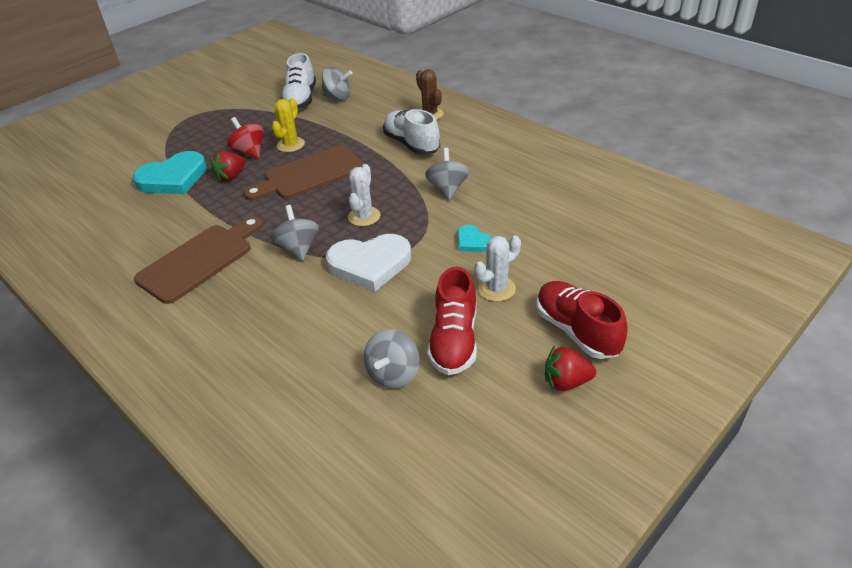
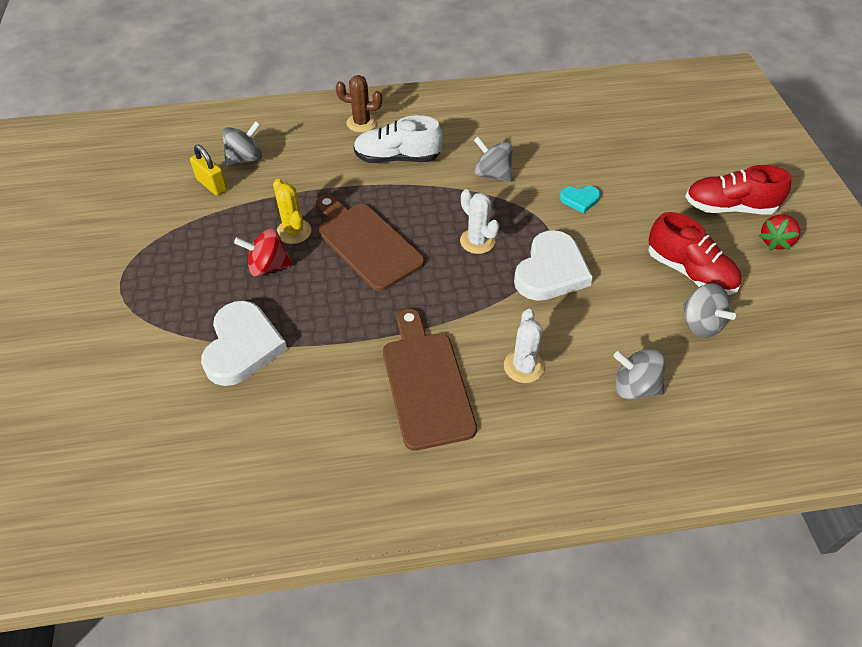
camera: 55 degrees left, 10 degrees up
(173, 178) = (242, 346): turquoise heart -> white heart
(231, 176) = (298, 299): red strawberry -> none
(298, 248) = (480, 304): grey spinning top -> grey spinning top (634, 387)
(300, 99) = (212, 185): white shoe -> yellow padlock
(310, 174) = (366, 243): brown cutting board -> brown cutting board turned 135 degrees clockwise
(496, 289) = (649, 219): white cactus -> white cactus (523, 366)

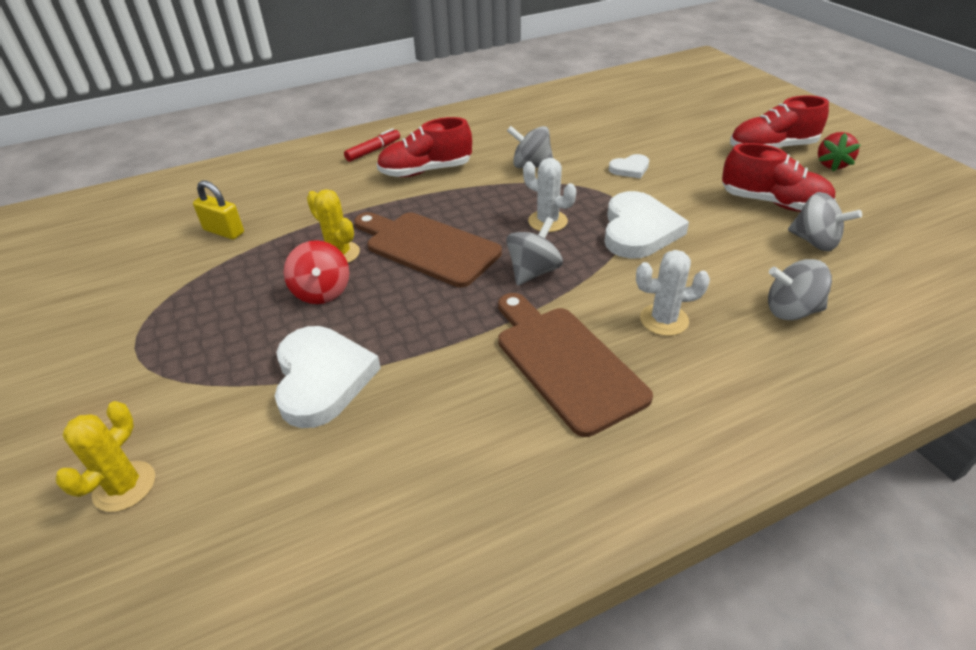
camera: 15 degrees left, 10 degrees down
(89, 395) = (124, 486): none -> yellow cactus
(245, 159) = (256, 202): grey spinning top -> grey spinning top (533, 272)
(268, 266) = (322, 292): red spinning top -> red spinning top turned 90 degrees counterclockwise
(361, 123) = (373, 151): brown cactus -> red marker
(397, 158) = (426, 171): white shoe -> red shoe
(523, 366) = (664, 320): white cactus -> white cactus turned 75 degrees counterclockwise
(580, 200) = (630, 169): turquoise heart -> white heart

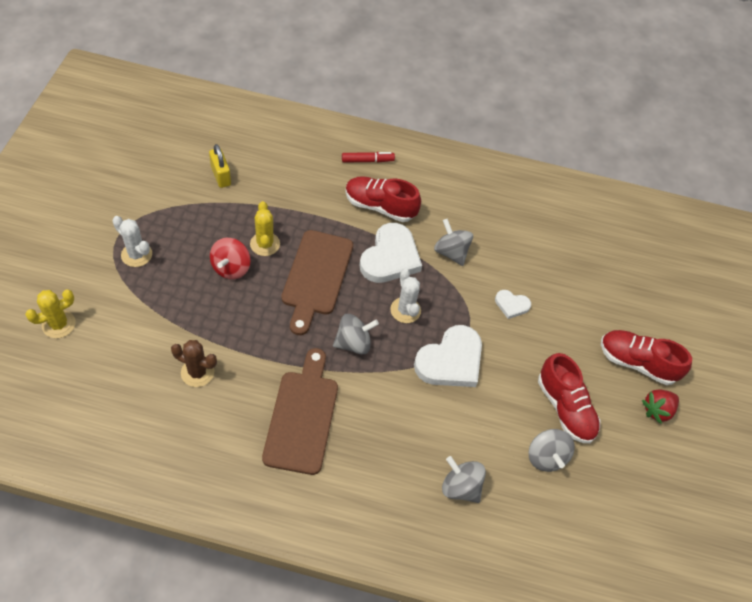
camera: 30 degrees right, 15 degrees up
(322, 378) = (182, 329): white heart -> white heart (390, 257)
(390, 406) = (197, 372): none -> brown cactus
(427, 247) = (316, 277): brown cutting board -> brown cutting board turned 150 degrees counterclockwise
(664, 320) = (383, 434): white cactus -> white cactus (136, 255)

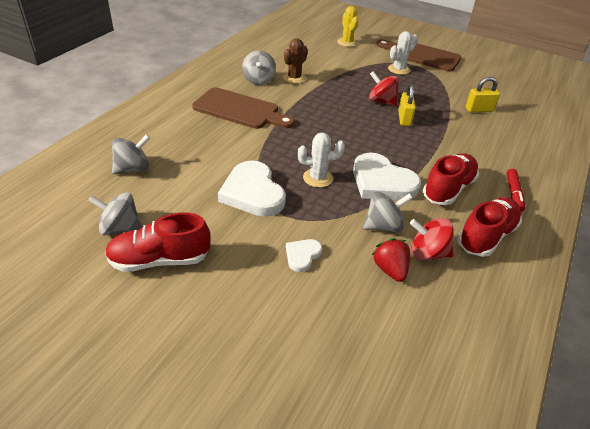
camera: 110 degrees right, 15 degrees down
(265, 244) = (404, 119): yellow cactus -> yellow padlock
(316, 277) = (366, 137): brown cutting board -> brown cutting board (421, 55)
(353, 343) = (293, 143): grey spinning top -> grey spinning top (259, 80)
(469, 221) = (427, 253): none -> red spinning top
(637, 363) = (177, 355): red shoe -> red shoe (486, 236)
(657, 410) = (104, 350): red strawberry -> red strawberry (390, 269)

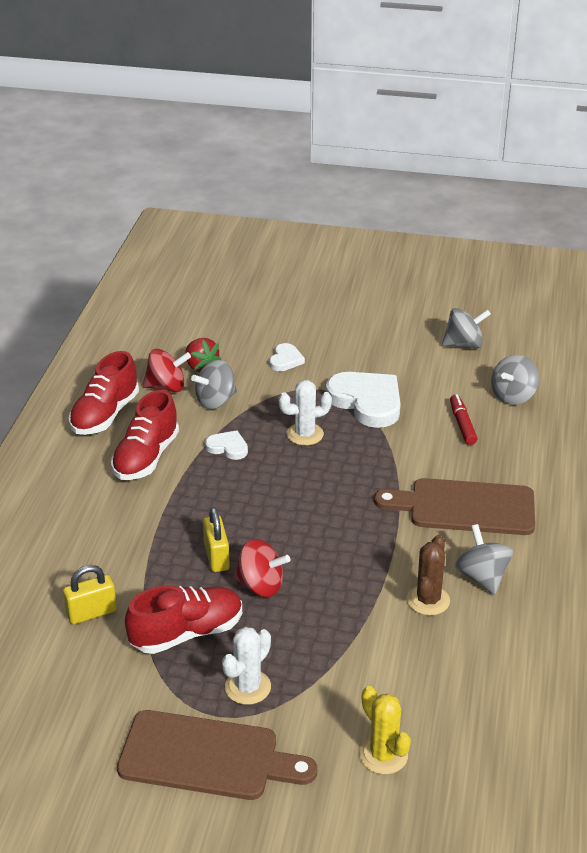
camera: 165 degrees right, 5 degrees down
(160, 260) = (406, 331): red shoe -> red shoe (187, 633)
(382, 182) = (228, 447): white heart -> white heart, size x0.50
(513, 194) = (64, 471): red marker -> red marker (462, 424)

